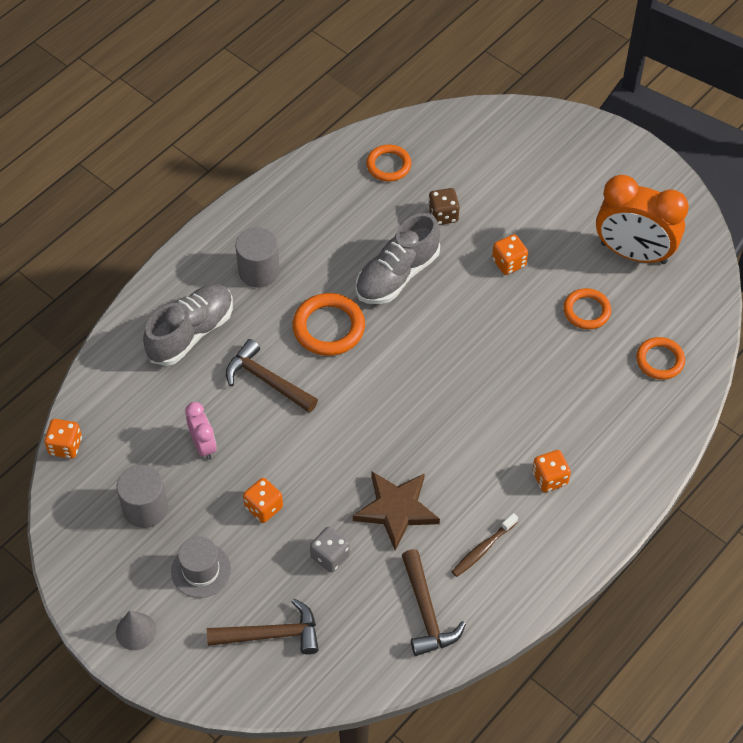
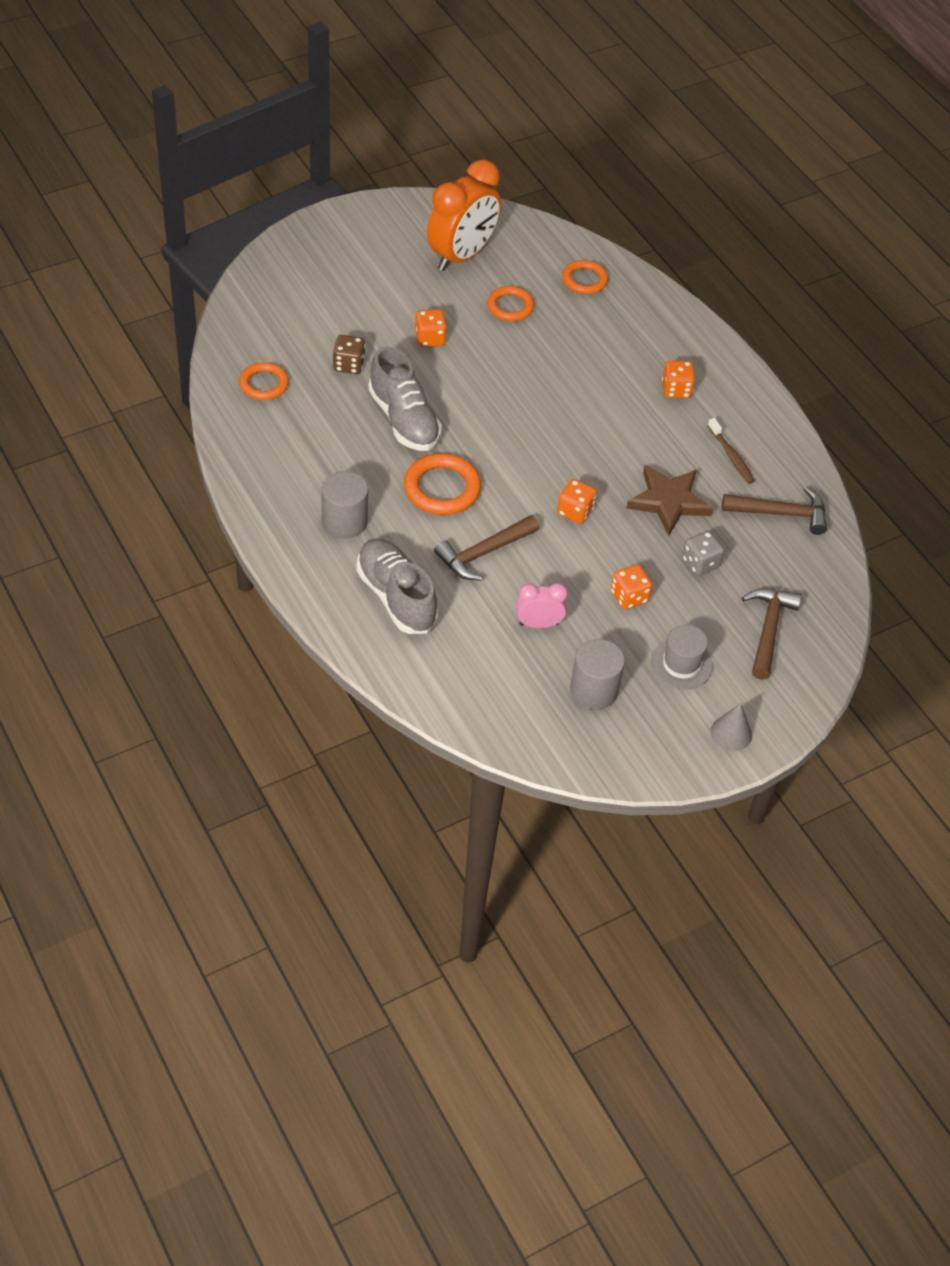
camera: 75 degrees left, 5 degrees down
(65, 446) = (491, 739): orange dice -> orange dice (575, 511)

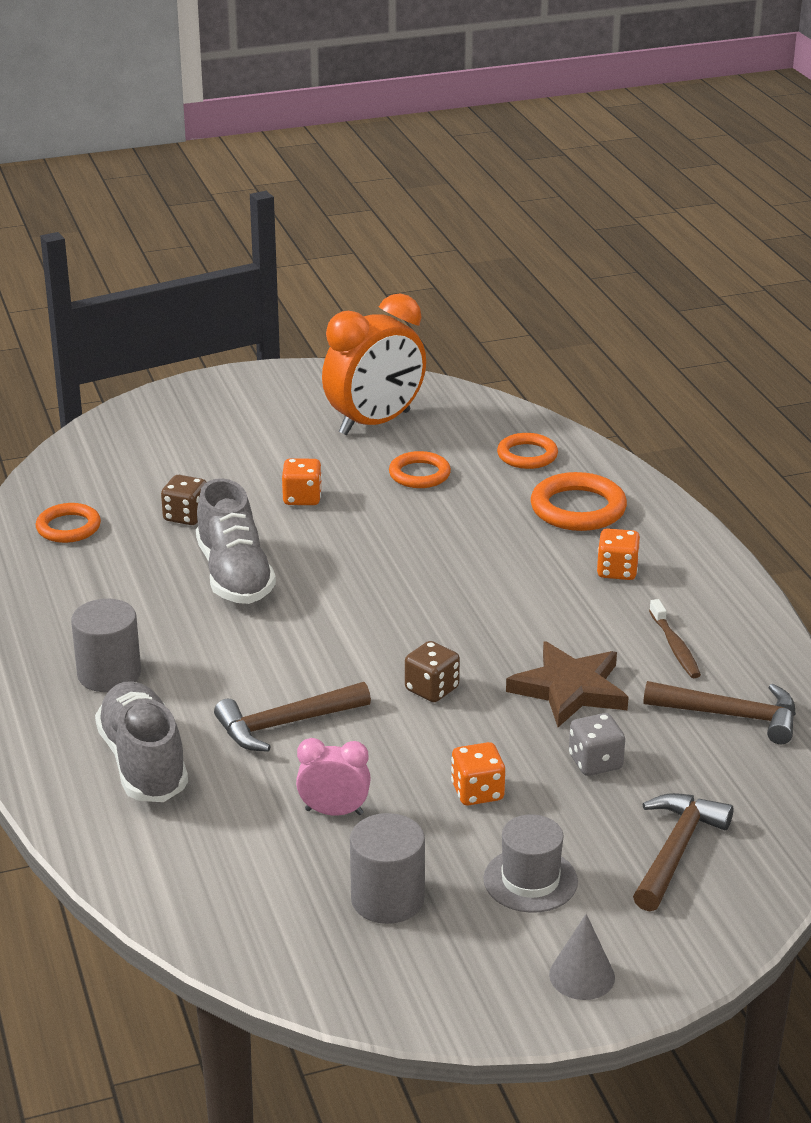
camera: 15 degrees right, 20 degrees down
(442, 488) = (256, 650): orange ring -> orange ring (578, 508)
(575, 511) = (432, 689): orange dice -> brown dice

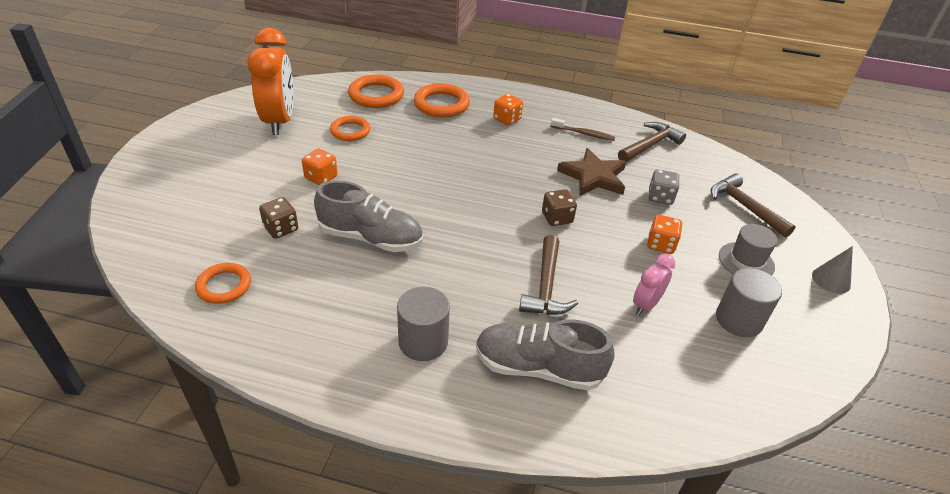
camera: 60 degrees left, 10 degrees up
(527, 455) = (376, 95): orange ring -> orange ring, size x1.51

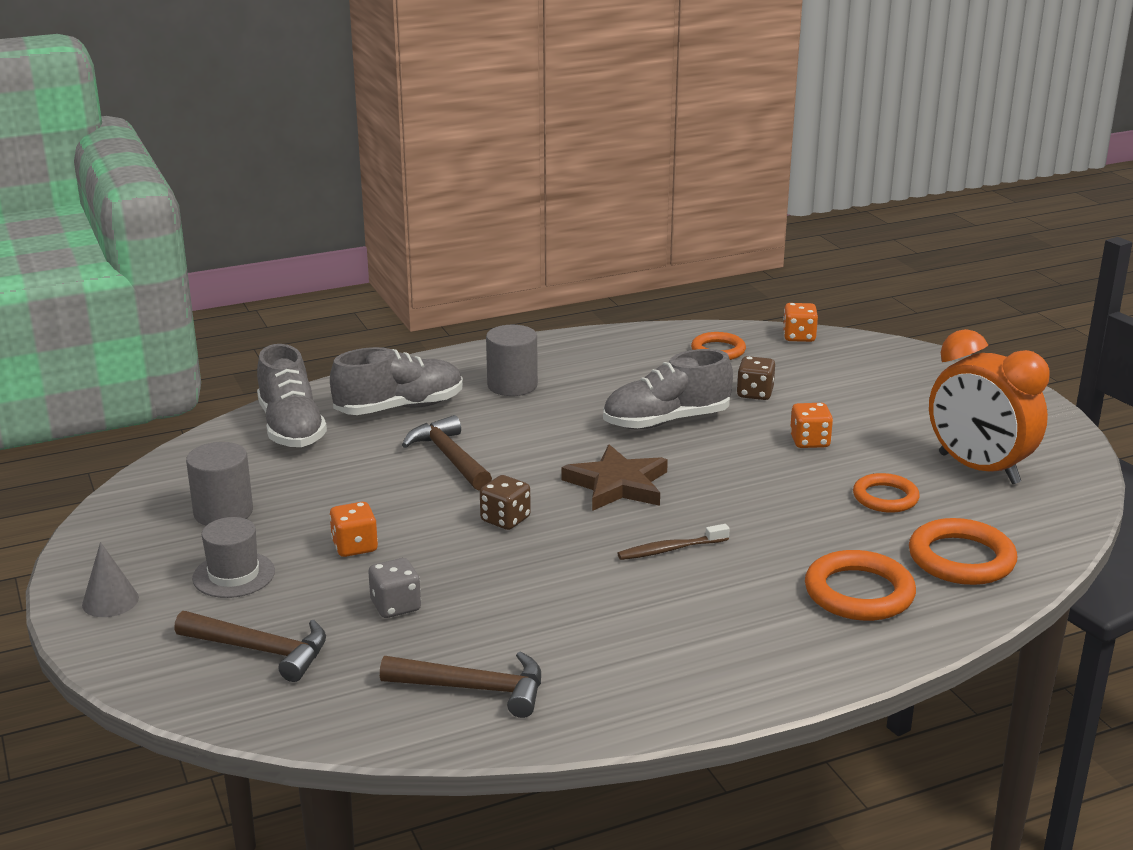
camera: 145 degrees right, 15 degrees down
(507, 119) = (736, 618): orange dice -> orange dice (799, 337)
(584, 134) = (596, 655): brown toothbrush -> brown toothbrush (670, 549)
(593, 176) = (512, 591): brown star -> brown star (617, 484)
(646, 305) = (333, 484): pink clock -> none
(646, 395) = (291, 428): none -> grey shoe
(650, 145) = (474, 689): brown hammer -> brown hammer turned 90 degrees counterclockwise

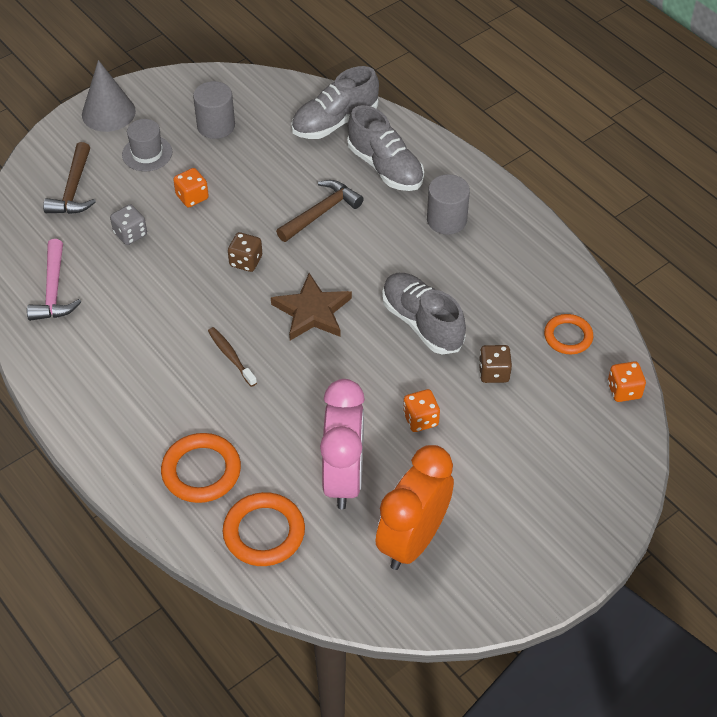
camera: 75 degrees right, 25 degrees up
(110, 601) = (108, 113): grey cone -> grey cone, size x1.66
(474, 689) = (53, 290): brown hammer -> pink hammer
(885, 497) = (343, 477): orange ring -> pink clock

